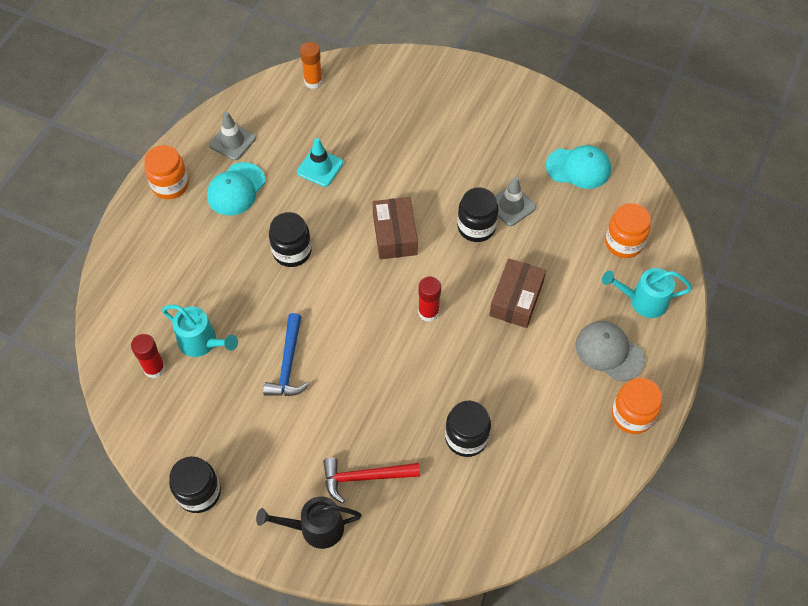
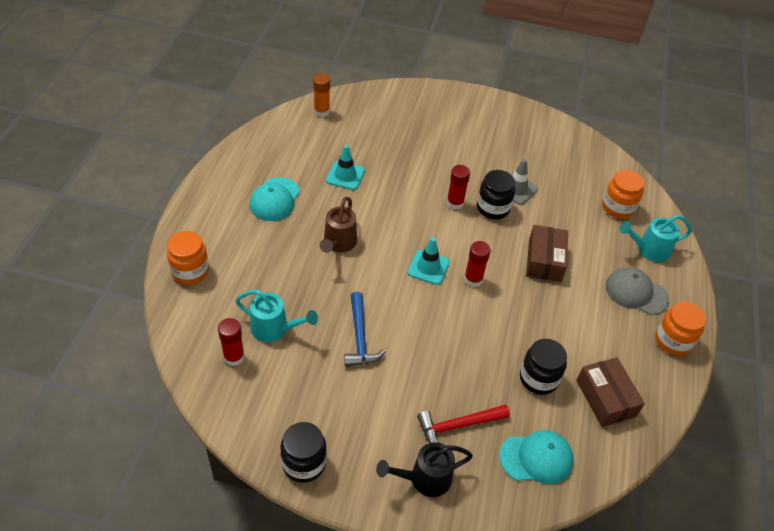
camera: 15 degrees left, 10 degrees down
(170, 185) = (213, 202): orange jar -> orange jar (190, 271)
(232, 141) = (262, 162): grey traffic cone -> none
(292, 251) = (338, 244): black jar -> brown watering can
(383, 292) = (428, 267): none -> turquoise traffic cone
(394, 235) = (425, 221): brown box -> brown box (605, 398)
(434, 215) = (455, 203): none -> red glue stick
(578, 168) = (562, 156): turquoise cap -> turquoise cap (536, 458)

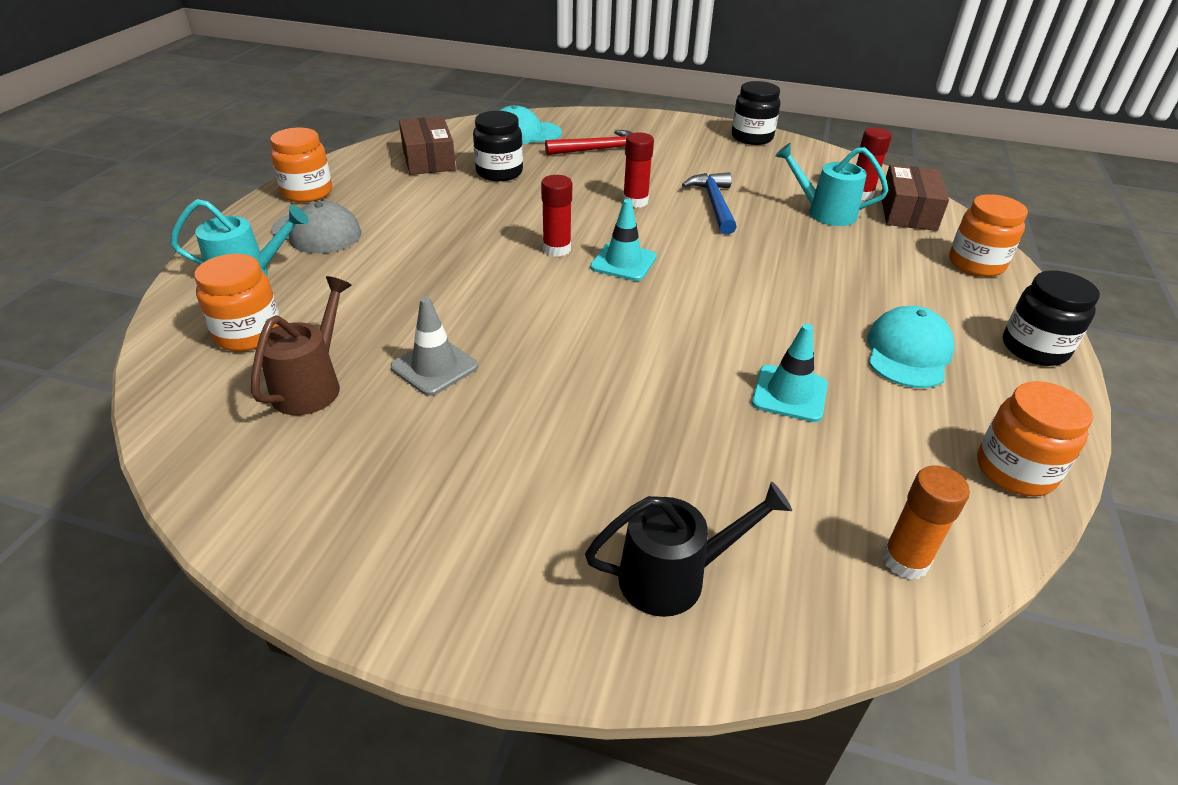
camera: 175 degrees left, 10 degrees down
(259, 141) = (1015, 470): none -> orange jar
(338, 244) = (769, 290): brown watering can -> brown watering can (312, 385)
(424, 479) = (636, 128): black watering can -> black watering can (675, 576)
(455, 203) = (567, 344): red glue stick -> red glue stick (635, 201)
(493, 208) = (495, 335): black jar -> black jar (1034, 348)
(544, 260) = (435, 266): brown box -> brown box (908, 212)

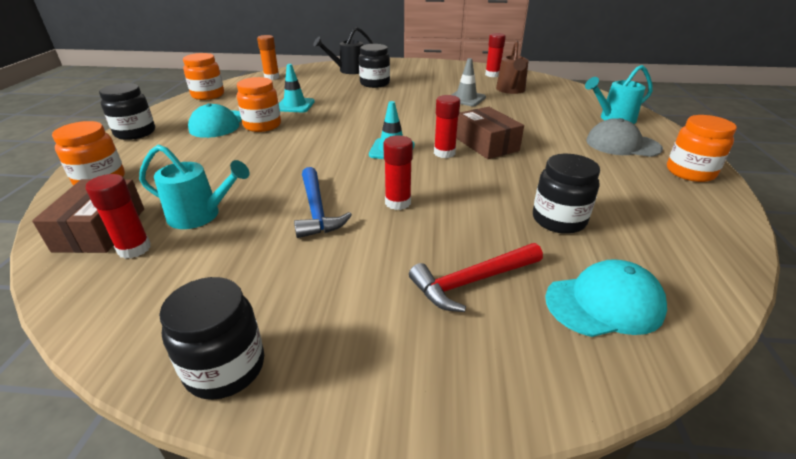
camera: 170 degrees right, 5 degrees down
(248, 334) = (566, 100): orange jar -> orange jar (262, 125)
(274, 471) = (492, 75): none -> red glue stick
(428, 159) = (653, 227): brown box -> brown box (486, 144)
(608, 469) = (375, 83): none -> black jar

